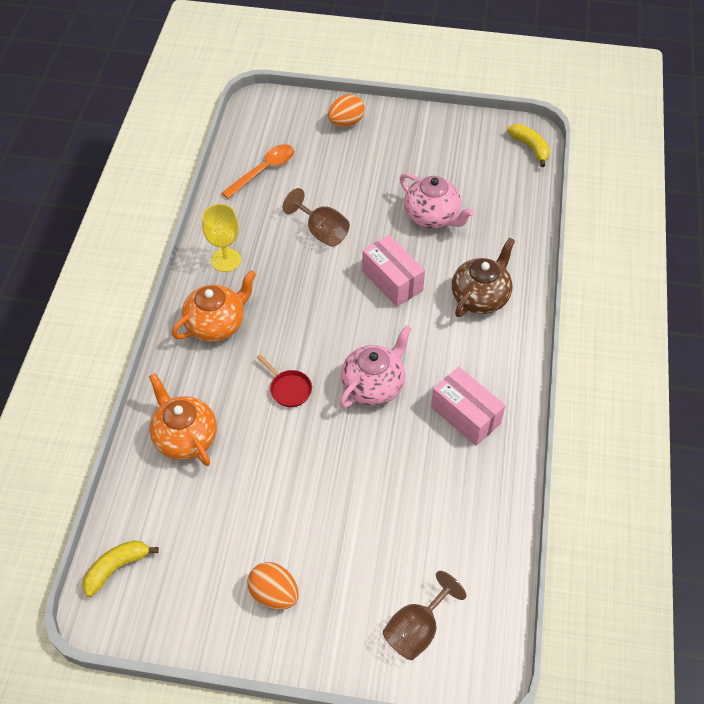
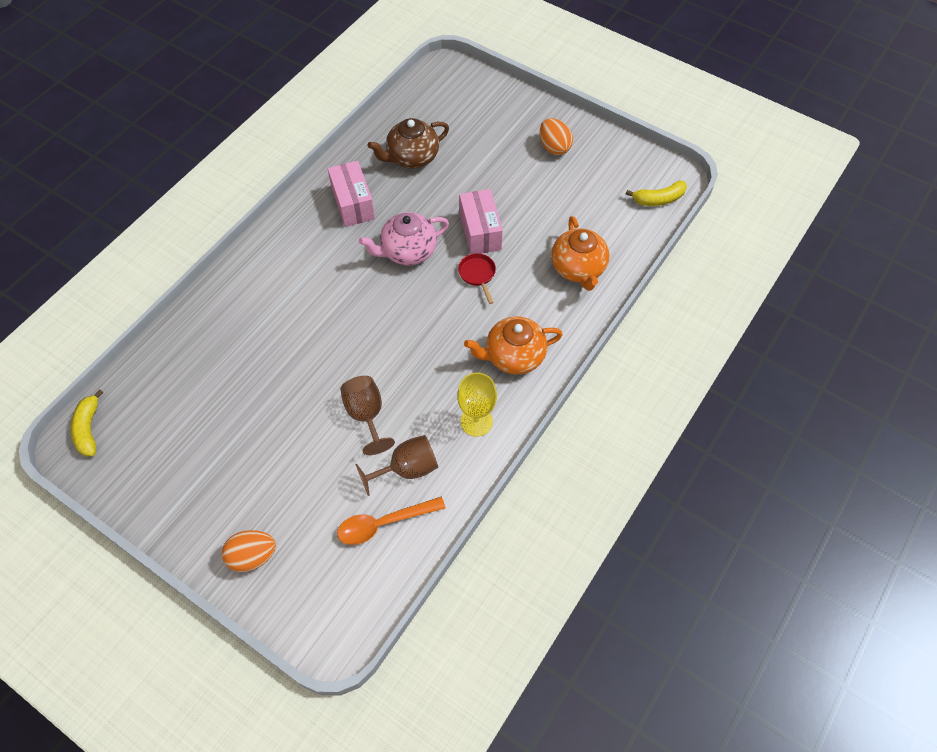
camera: 155 degrees left, 5 degrees up
(392, 281) = (333, 335): pink box -> pink box (480, 232)
(417, 629) = (472, 99): brown goblet -> brown goblet (407, 469)
(432, 216) = (249, 387): pink teapot -> none
(480, 297) = (269, 289): brown teapot -> brown teapot (412, 157)

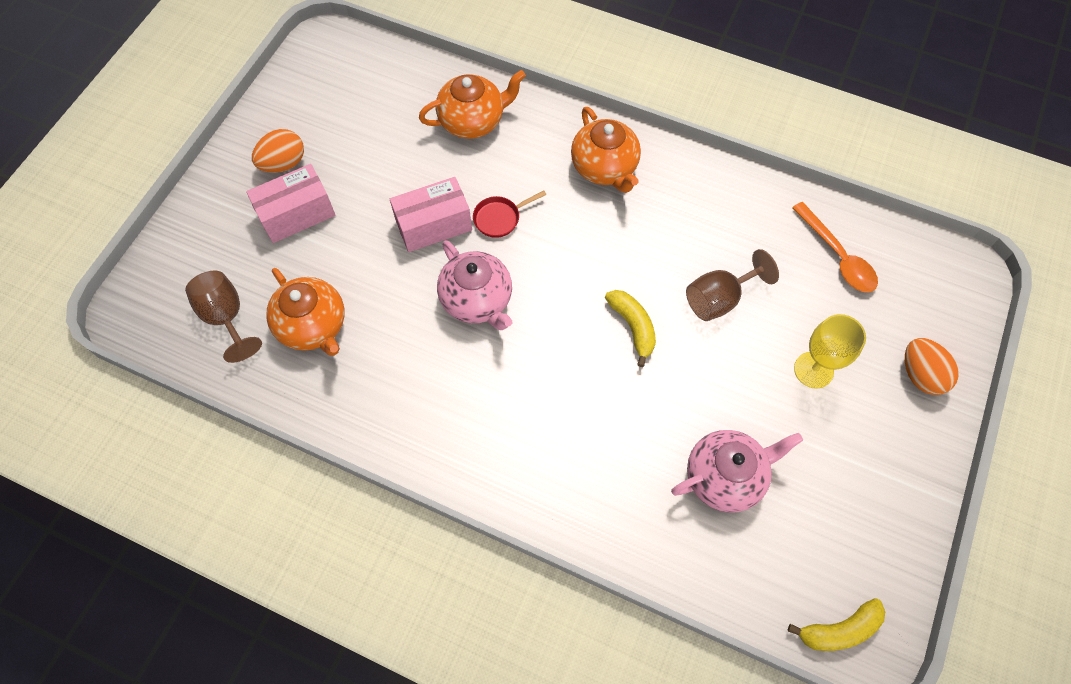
camera: 100 degrees left, 5 degrees up
(220, 383) = (725, 477): none -> pink teapot
(353, 204) = (406, 384): pink box -> pink box (297, 214)
(407, 469) = (770, 246): brown goblet -> brown goblet (226, 317)
(412, 157) = (313, 326): brown teapot -> orange teapot
(476, 421) = (695, 191): yellow goblet -> yellow goblet (813, 370)
(658, 199) = (359, 55): yellow banana -> yellow banana (632, 327)

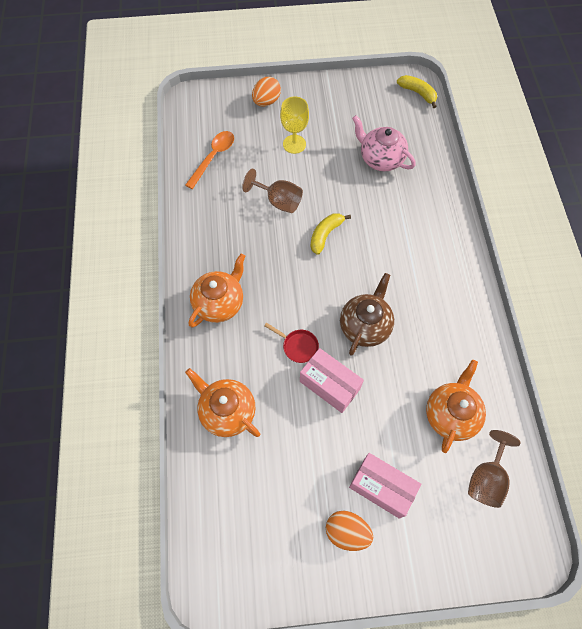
camera: 120 degrees left, 0 degrees up
(477, 300) = (365, 326): pink teapot -> brown teapot

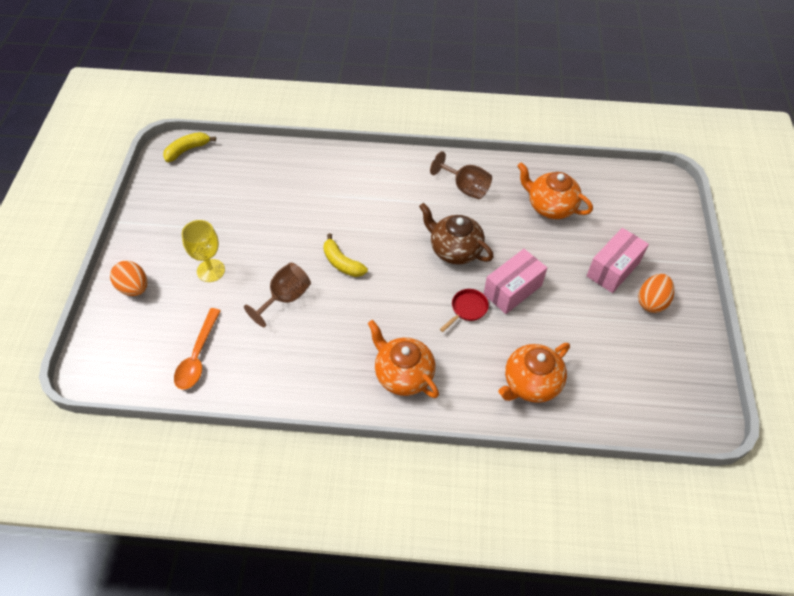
camera: 80 degrees left, 10 degrees down
(213, 157) = (197, 356): orange spoon -> orange spoon turned 120 degrees counterclockwise
(380, 159) = (261, 198): pink teapot -> none
(486, 478) = (607, 197): brown goblet -> brown goblet (465, 188)

